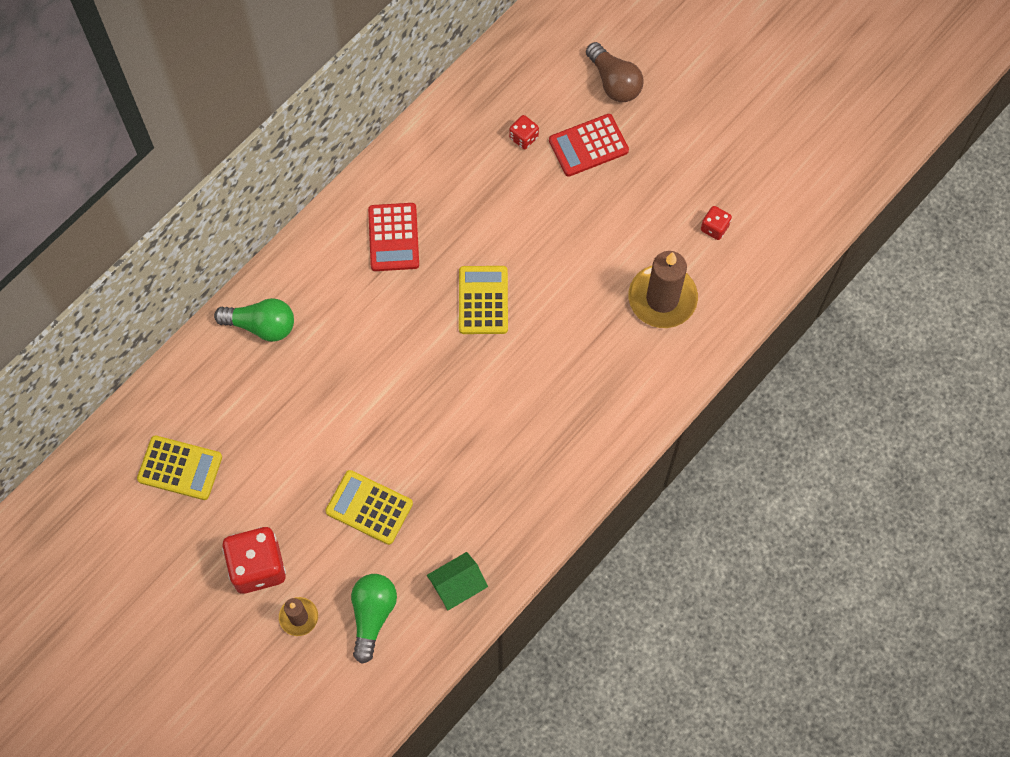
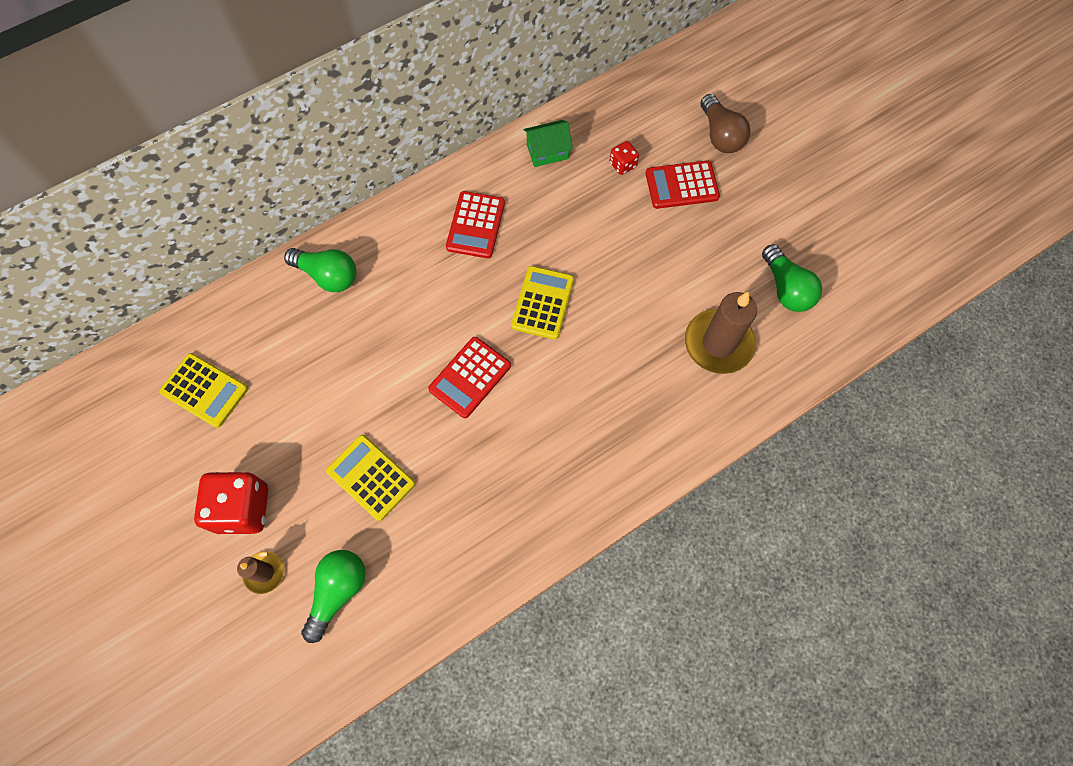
camera: 15 degrees right, 0 degrees up
(434, 391) = (470, 377): none -> red calculator
(457, 586) = (433, 584): green house -> green house (547, 152)
(714, 228) = (786, 288): red dice -> green light bulb

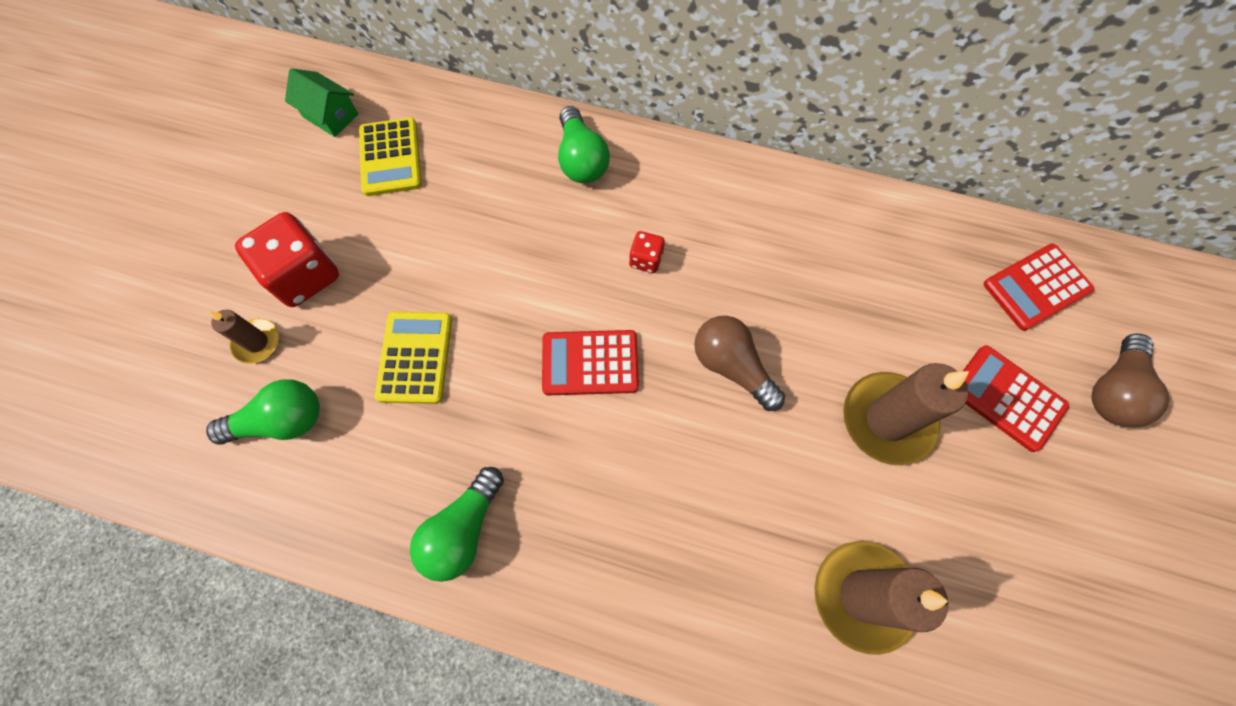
camera: 50 degrees right, 0 degrees up
(475, 225) = (752, 237): red calculator -> red calculator (1036, 287)
(543, 303) = (732, 366): yellow calculator -> brown light bulb
(547, 152) = (898, 235): green house -> green house (330, 115)
(622, 165) = (963, 318): red dice -> red dice (646, 260)
(642, 251) = (887, 419): none -> brown candle
(786, 288) = (1009, 624): green light bulb -> green light bulb (463, 530)

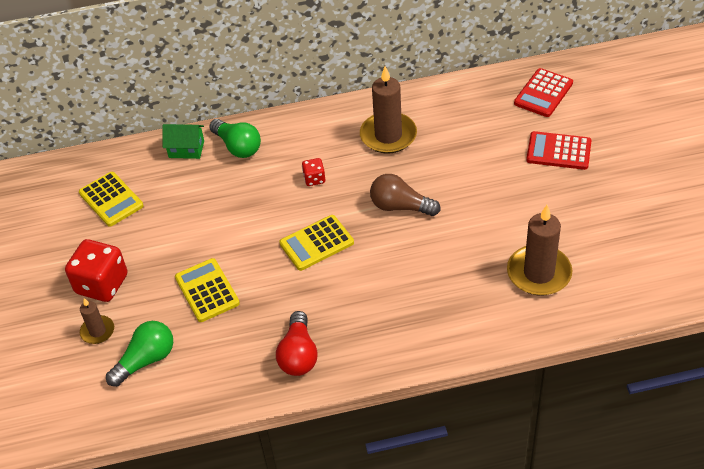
camera: 25 degrees left, 20 degrees down
(330, 115) = (51, 195): green house -> green house (186, 149)
(463, 530) = (298, 355): green light bulb -> red light bulb
(590, 363) = (316, 243): red calculator -> yellow calculator
(887, 419) = (502, 190): brown candle -> brown candle (388, 135)
(1112, 390) = (610, 123): brown light bulb -> none

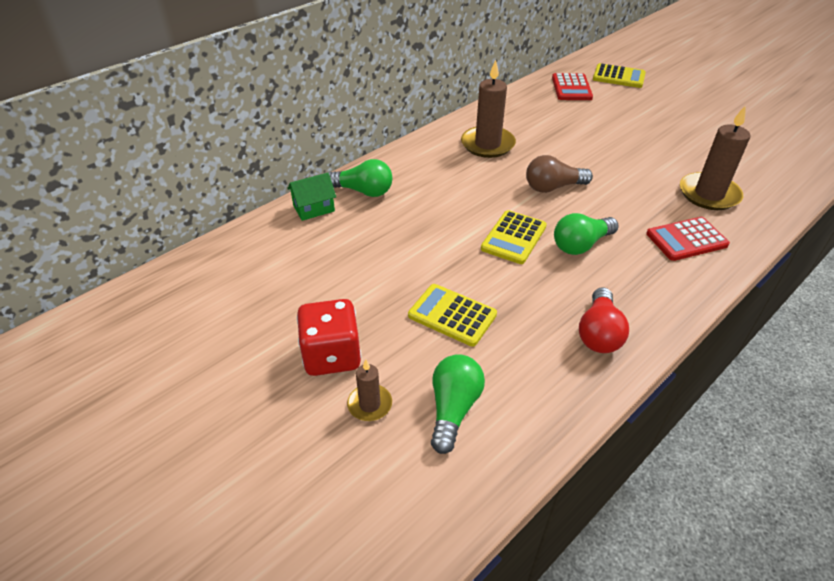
camera: 35 degrees left, 5 degrees down
(111, 199) = (271, 275): yellow calculator -> yellow calculator (618, 77)
(298, 355) = (599, 333): red light bulb -> red light bulb turned 45 degrees clockwise
(314, 179) = (459, 192): red dice -> none
(365, 274) = (581, 245): none -> green light bulb
(558, 151) = (624, 117): red calculator -> red calculator (686, 239)

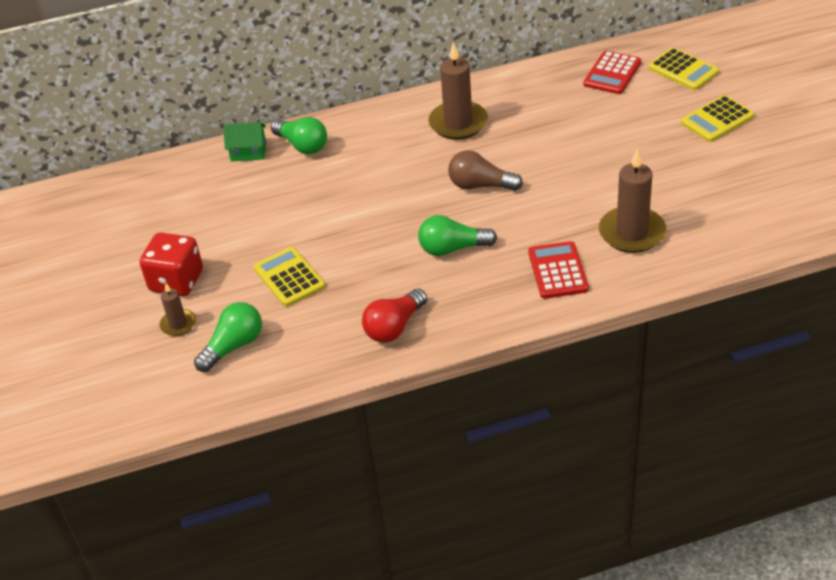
camera: 30 degrees right, 0 degrees up
(513, 237) = (398, 225): yellow calculator -> yellow calculator (717, 119)
(686, 239) = (558, 271): red calculator -> red calculator turned 75 degrees clockwise

